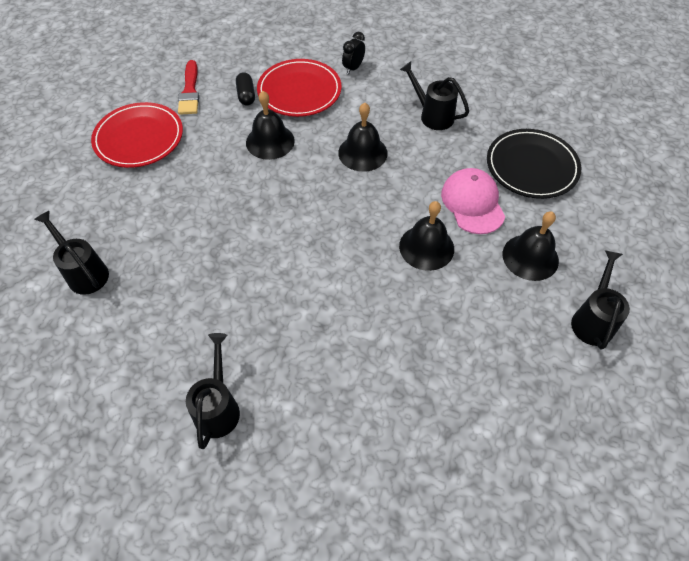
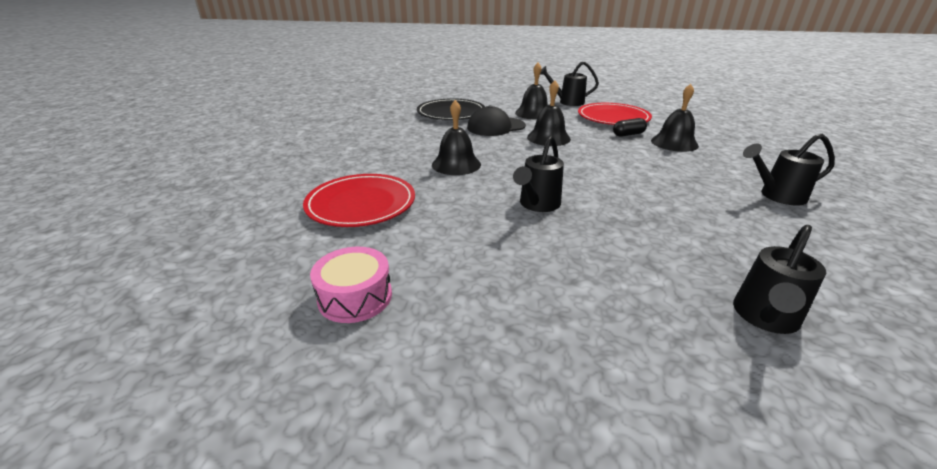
camera: 100 degrees left, 25 degrees down
(139, 138) = (481, 332): red plate -> red plate (613, 118)
(190, 91) = (355, 297): red brush -> pink drum
(246, 95) = (367, 240): black capsule -> black capsule (628, 134)
(270, 141) = (454, 212): black bell -> black bell (674, 143)
(353, 68) = (322, 178): black clock -> none
(432, 115) = (399, 141): black watering can -> black watering can (537, 205)
(472, 203) = (496, 127): pink cap -> black cap

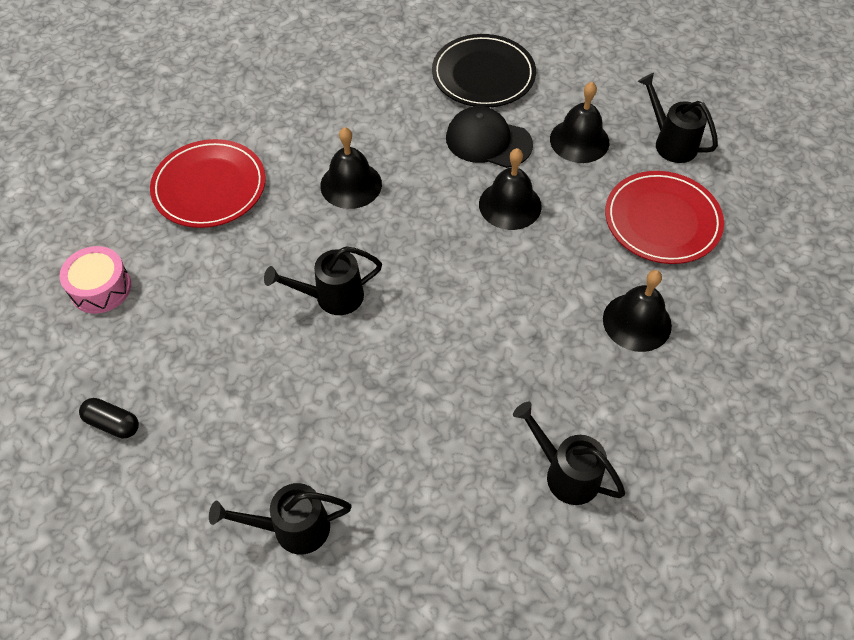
camera: 45 degrees right, 25 degrees up
(628, 134) = (613, 266): black capsule -> black capsule (113, 423)

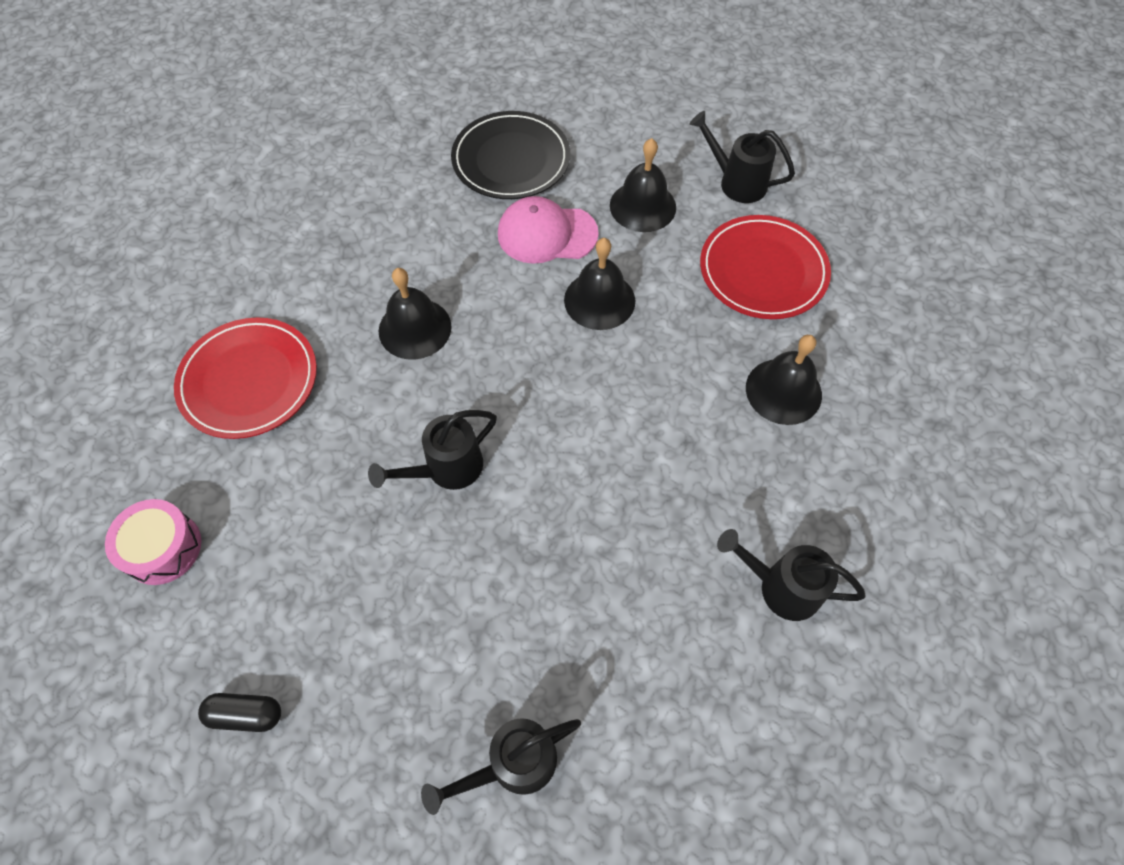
camera: 20 degrees left, 5 degrees up
(488, 141) = (547, 234): black cap -> pink cap

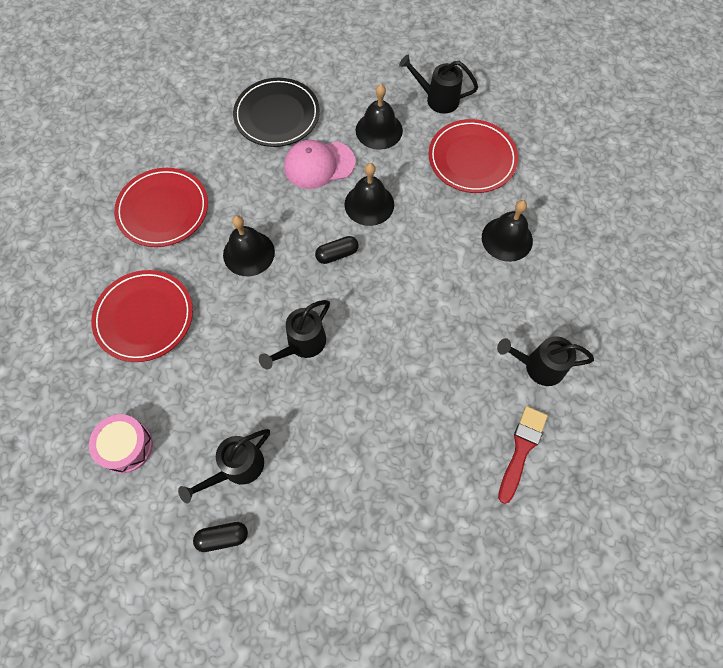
camera: 15 degrees left, 5 degrees up
(322, 247) = (163, 210): none -> red plate
(512, 764) = (404, 520): black watering can -> black watering can (237, 468)
(534, 357) = (337, 254): none -> black capsule
(721, 705) = (521, 449): none -> red brush

